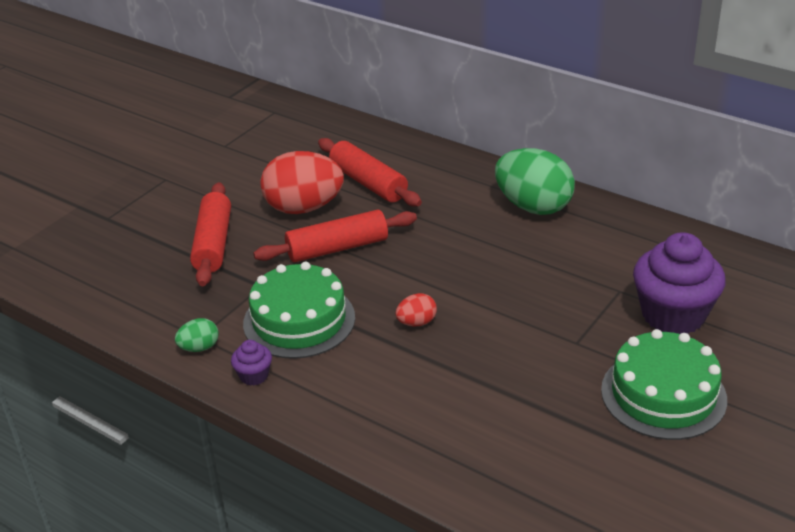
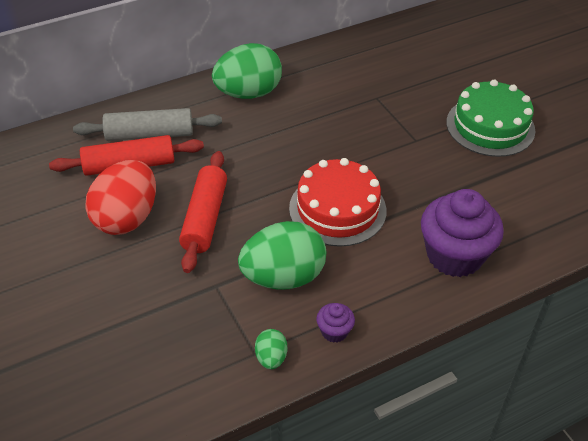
camera: 65 degrees left, 10 degrees up
(213, 244) = (123, 299): red rolling pin -> none
(299, 320) = (283, 277): green cake -> green egg
(416, 322) = (337, 209): red egg -> red cake
(417, 177) = (149, 135): none -> grey rolling pin
(673, 315) = (418, 87): purple cupcake -> purple cupcake (454, 256)

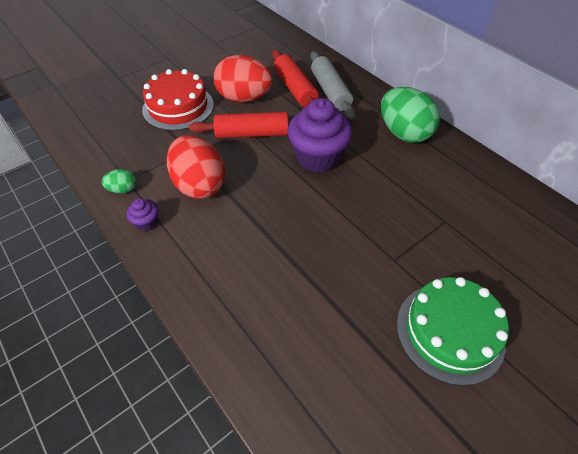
camera: 80 degrees right, 5 degrees up
(283, 277) = (199, 185): green egg -> red egg
(337, 209) = (280, 209): red cake -> red cake (178, 107)
(454, 256) = (239, 304): purple cupcake -> purple cupcake (317, 157)

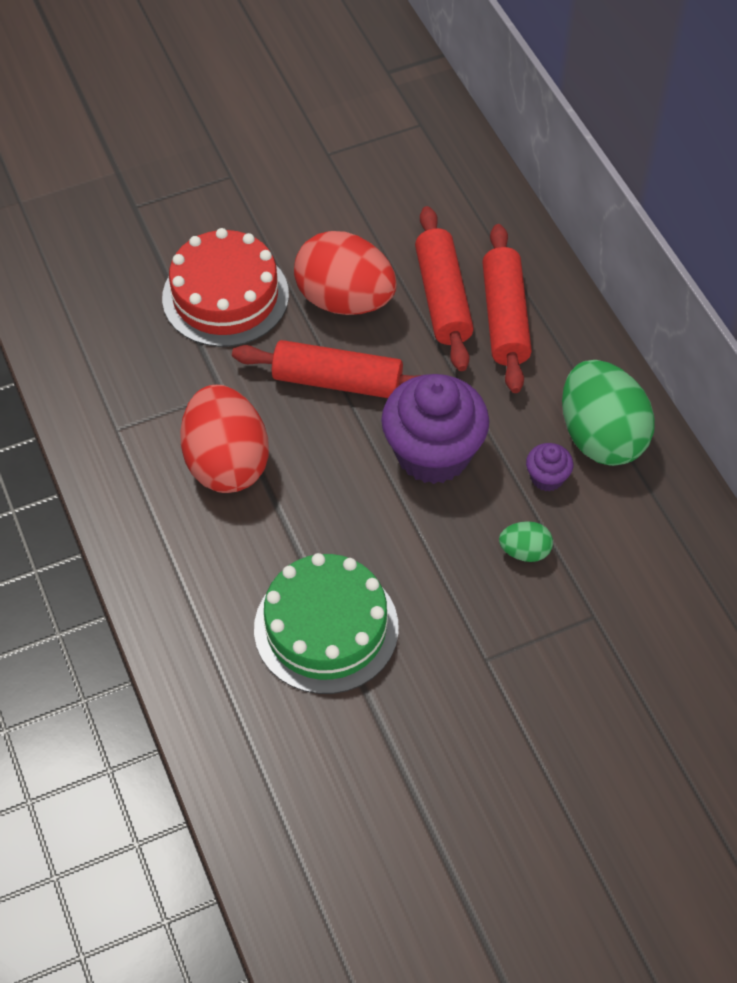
camera: 15 degrees right, 5 degrees up
(123, 189) = (107, 444): green egg -> green egg (524, 551)
(147, 222) = (133, 511): purple cupcake -> purple cupcake (547, 478)
(330, 91) = (505, 318): grey rolling pin -> red rolling pin
(450, 331) = (519, 782): green cake -> green cake (326, 628)

